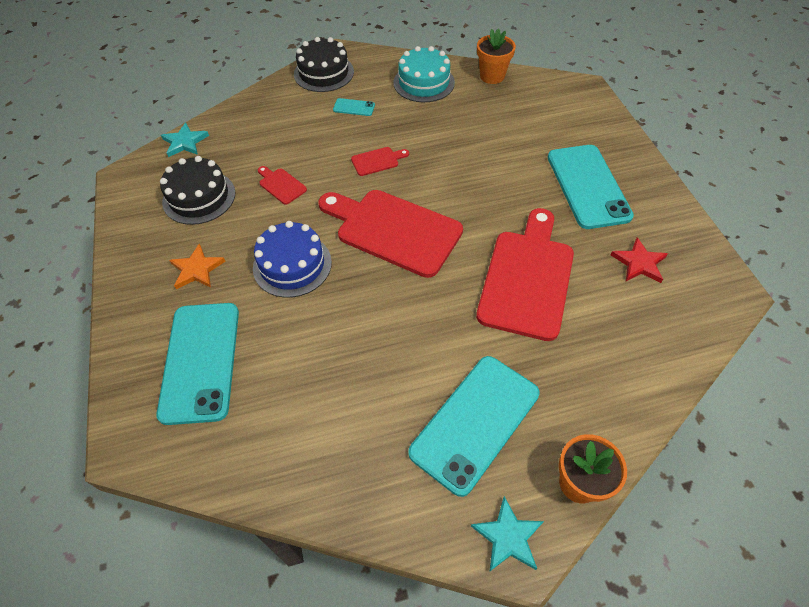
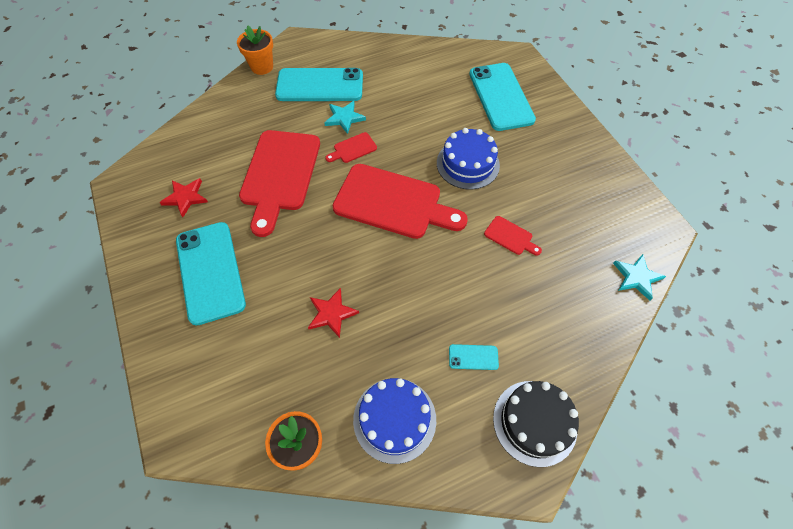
camera: 170 degrees right, 5 degrees up
(197, 269) = (540, 152): orange star -> none
(199, 197) = (579, 214): black cake -> none
(377, 161) = (425, 278): red cutting board -> red cutting board (353, 149)
(424, 82) = (394, 419): turquoise cake -> blue cake
(467, 144) = (331, 313): none -> red star
(475, 422) = (320, 85): turquoise phone -> turquoise phone turned 60 degrees clockwise
(508, 537) = (302, 44): turquoise star -> turquoise star (344, 118)

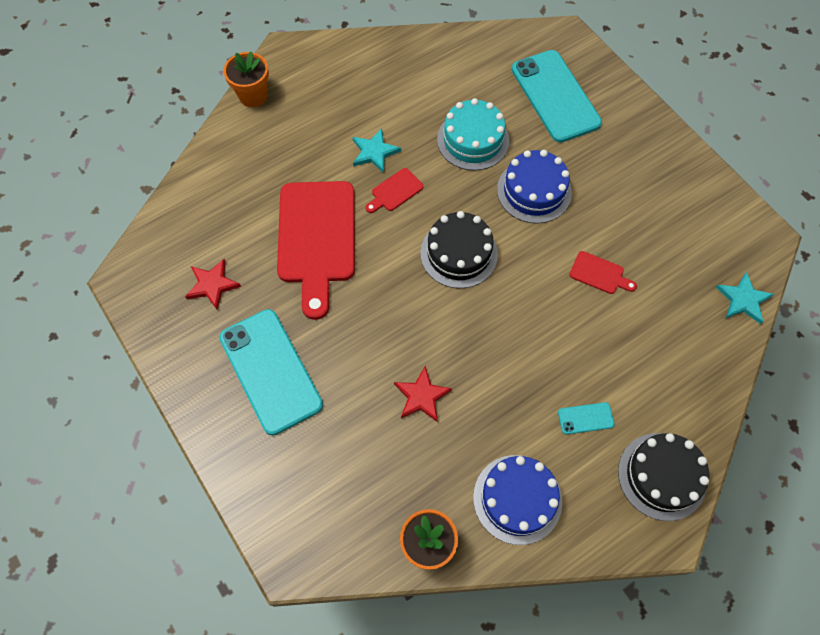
camera: 10 degrees left, 5 degrees up
(320, 85) = (333, 112): turquoise phone -> none
(393, 203) = (459, 253): red cutting board -> black cake
(426, 119) = (473, 140): none -> turquoise cake

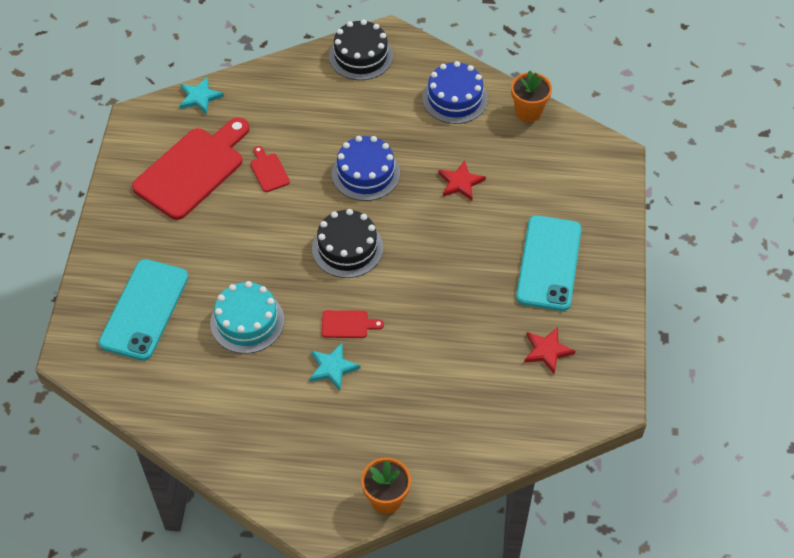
camera: 140 degrees left, 10 degrees down
(317, 238) = (440, 330): red cutting board -> red cutting board (193, 170)
(534, 191) = (247, 252): blue cake -> blue cake (365, 173)
(585, 418) = (372, 107): turquoise phone -> none

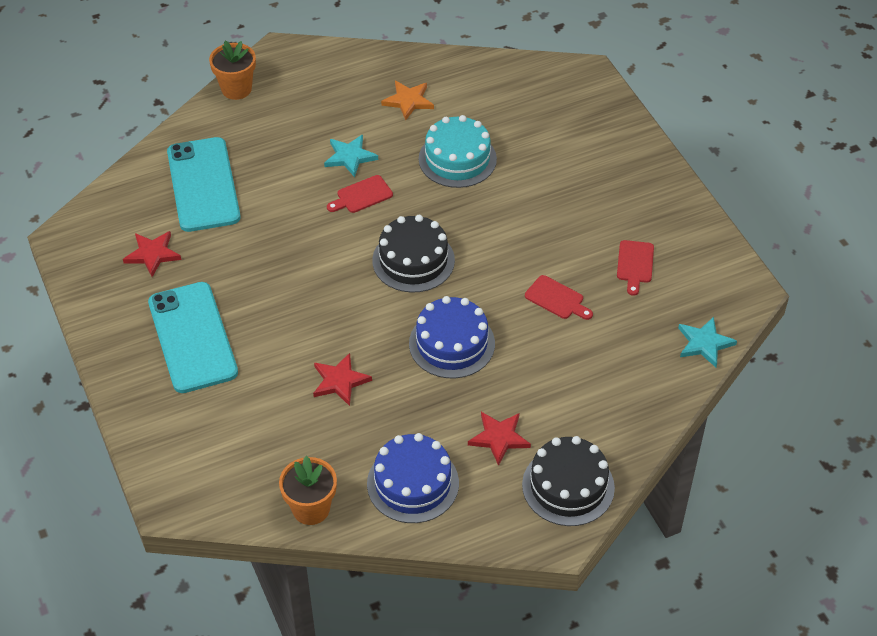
camera: 150 degrees right, 5 degrees down
(144, 309) = (558, 129): turquoise phone -> turquoise phone (203, 185)
(193, 170) = (635, 264): red cutting board -> red cutting board, size x0.42
(243, 402) = (408, 101): none -> orange star
(381, 100) = (499, 438): none -> red star

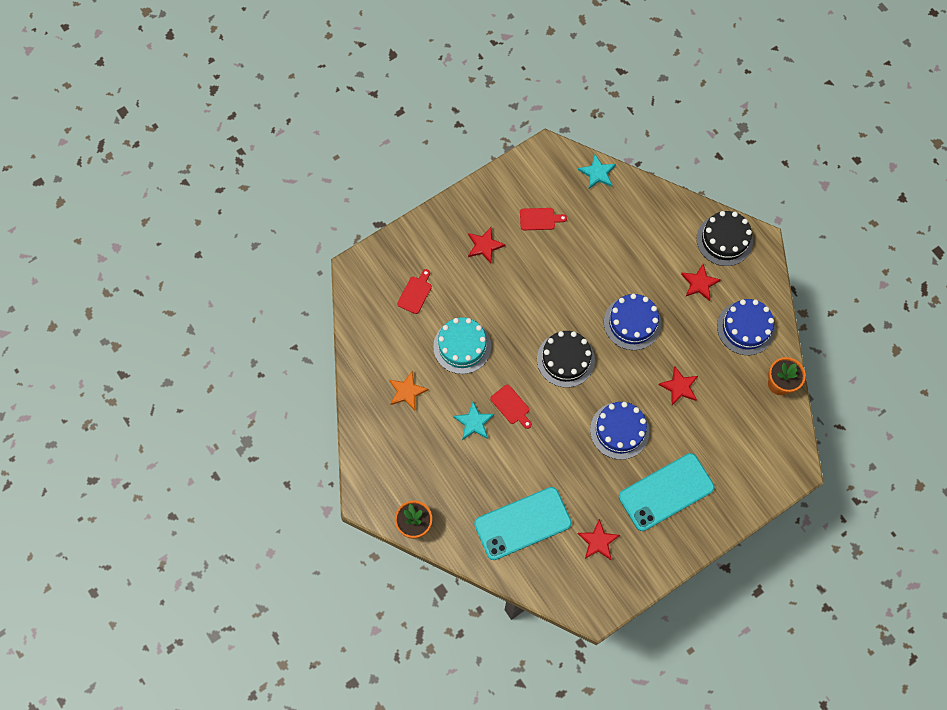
camera: 100 degrees left, 20 degrees up
(295, 302) = (619, 430): none -> blue cake
(557, 299) = (580, 263): red cutting board -> red cutting board (415, 293)
(601, 200) = (484, 246): none -> red star

